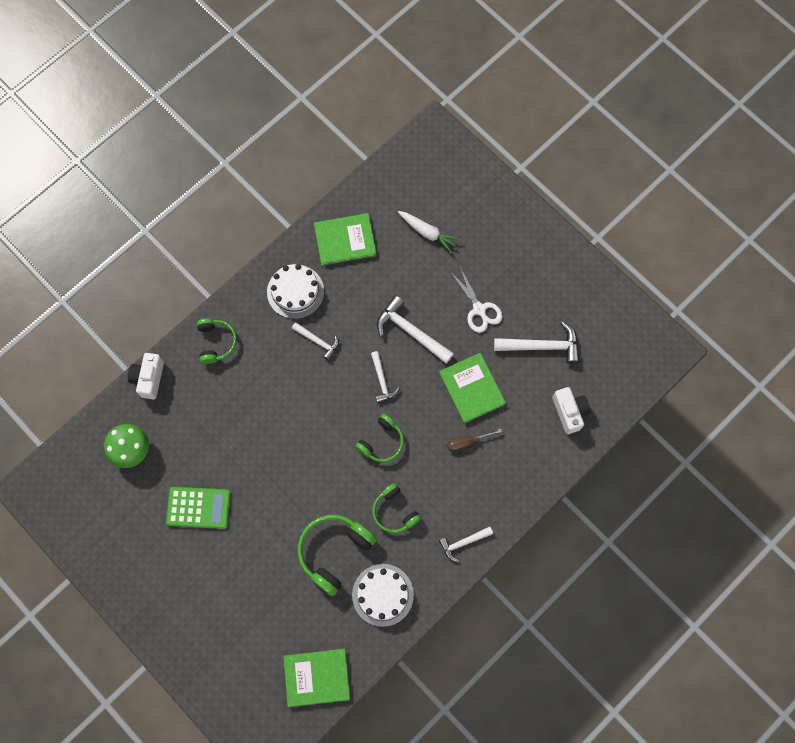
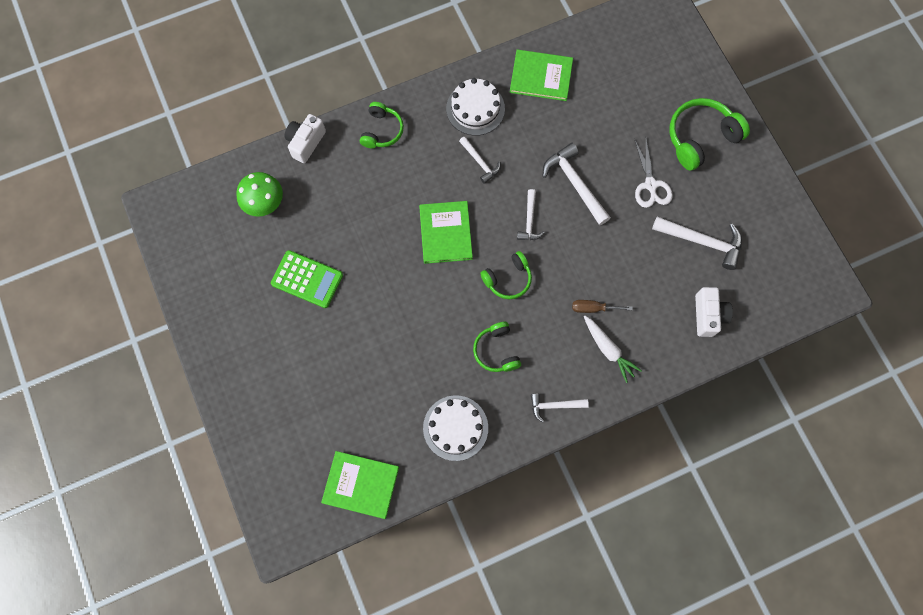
camera: 20 degrees right, 0 degrees up
(334, 552) = (422, 368): green headphones -> green headphones (700, 138)
(428, 233) = (625, 96): white carrot -> white carrot (608, 350)
(471, 388) = (616, 258): green book -> green book (445, 233)

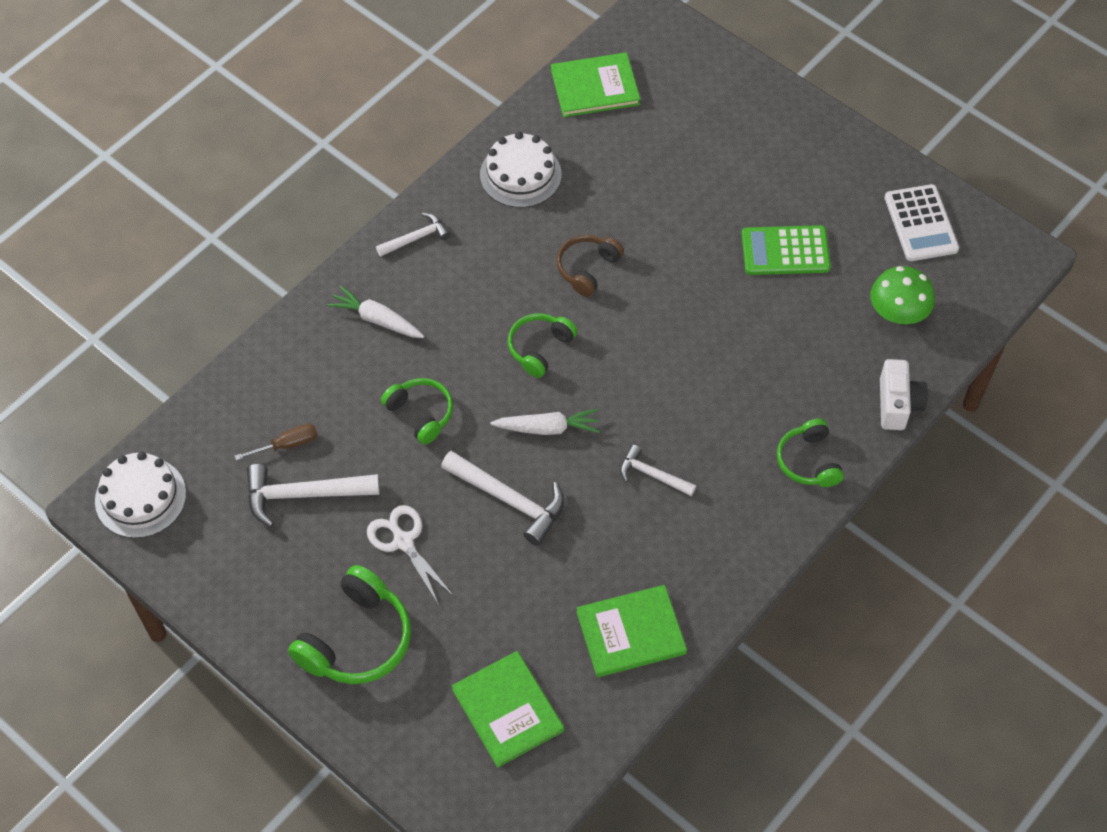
camera: 155 degrees right, 15 degrees down
(204, 259) = (921, 223): none -> white calculator
(445, 233) = (648, 369): green book -> green book (508, 710)
(447, 326) = (587, 268): none -> brown headphones
(475, 108) = (699, 545): white cake -> white cake (140, 497)
(496, 351) = (513, 266): green headphones -> green headphones (421, 413)
(529, 220) = (547, 428): white hammer -> white carrot
(593, 308) = (415, 358): brown screwdriver -> brown screwdriver (287, 445)
(708, 315) = (264, 407): white camera -> none

